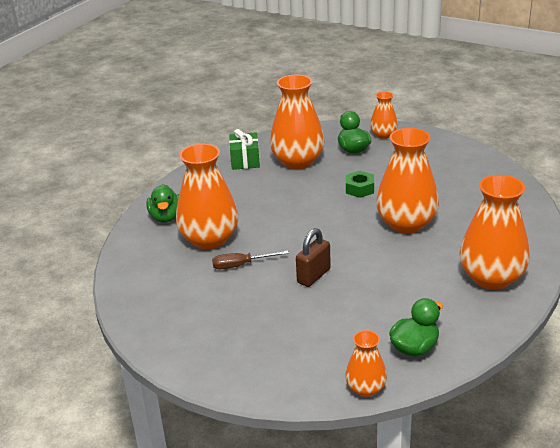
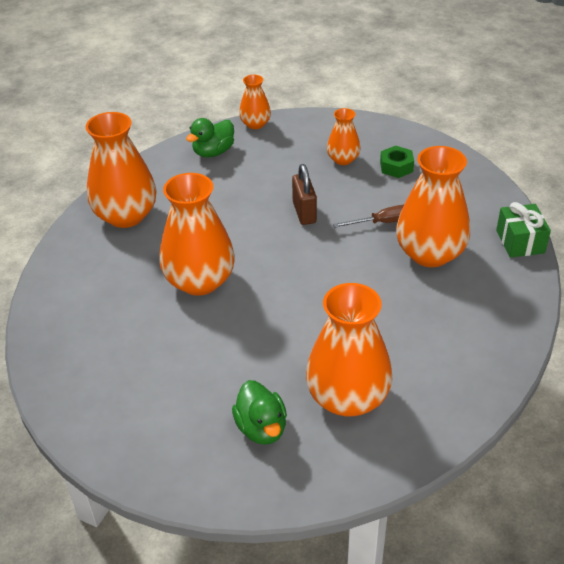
camera: 175 degrees right, 10 degrees up
(166, 217) = (499, 285): green duck -> none
(245, 160) = (431, 398): green gift -> green gift (520, 241)
(313, 276) = (304, 212): brown padlock -> brown padlock turned 45 degrees counterclockwise
(359, 189) = (254, 338): green nut -> green nut (396, 167)
(383, 135) = (208, 471): orange vase -> orange vase (343, 159)

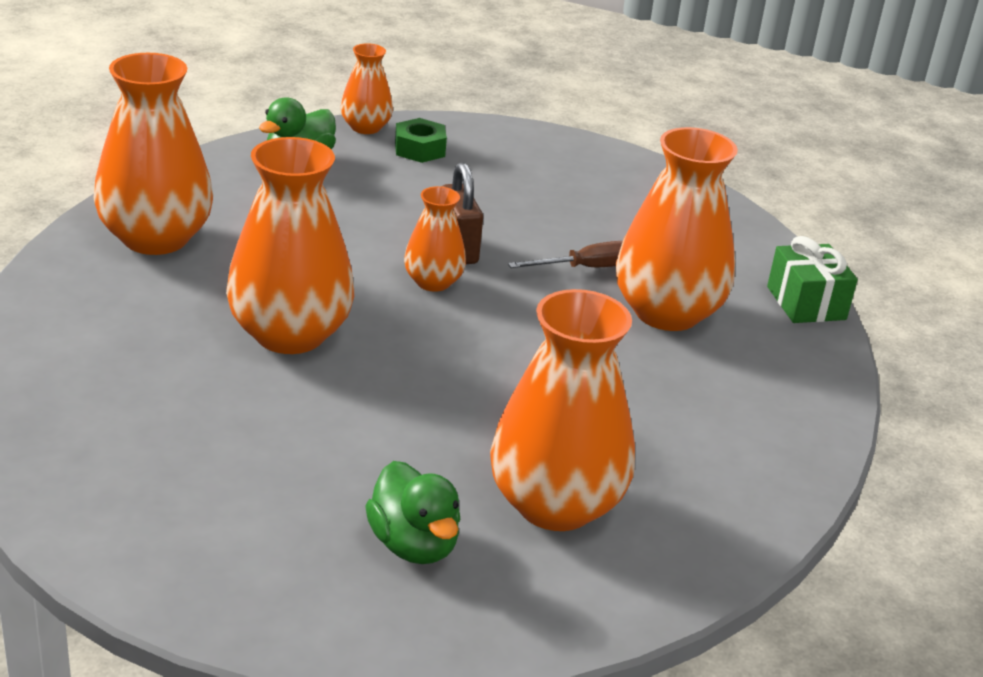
camera: 10 degrees left, 10 degrees down
(343, 159) = (513, 182): orange vase -> orange vase (433, 282)
(396, 167) = (600, 196): green nut -> green nut (420, 149)

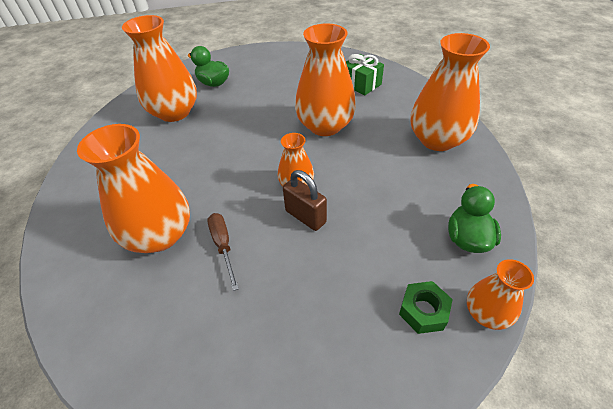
camera: 155 degrees right, 15 degrees up
(586, 268) = (223, 246): brown screwdriver -> brown screwdriver turned 120 degrees clockwise
(806, 303) = (64, 300): green gift -> green gift (361, 84)

